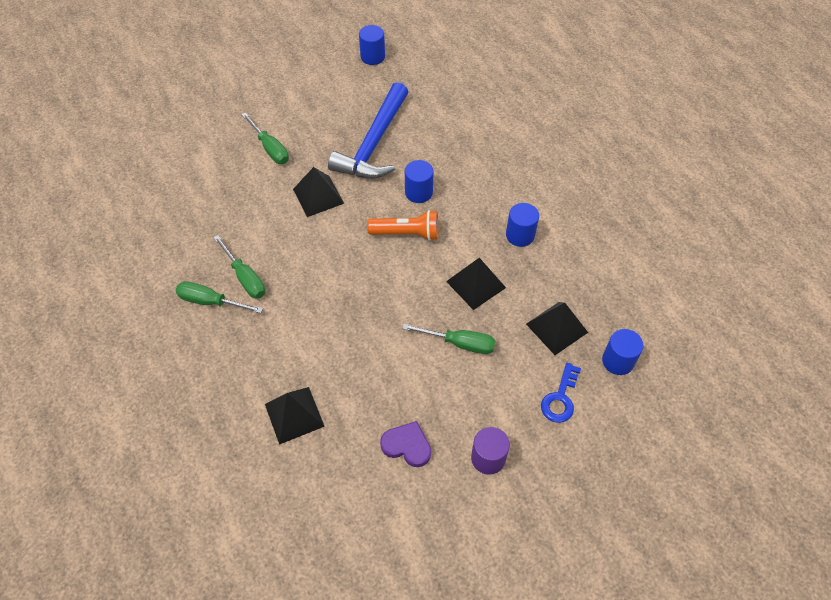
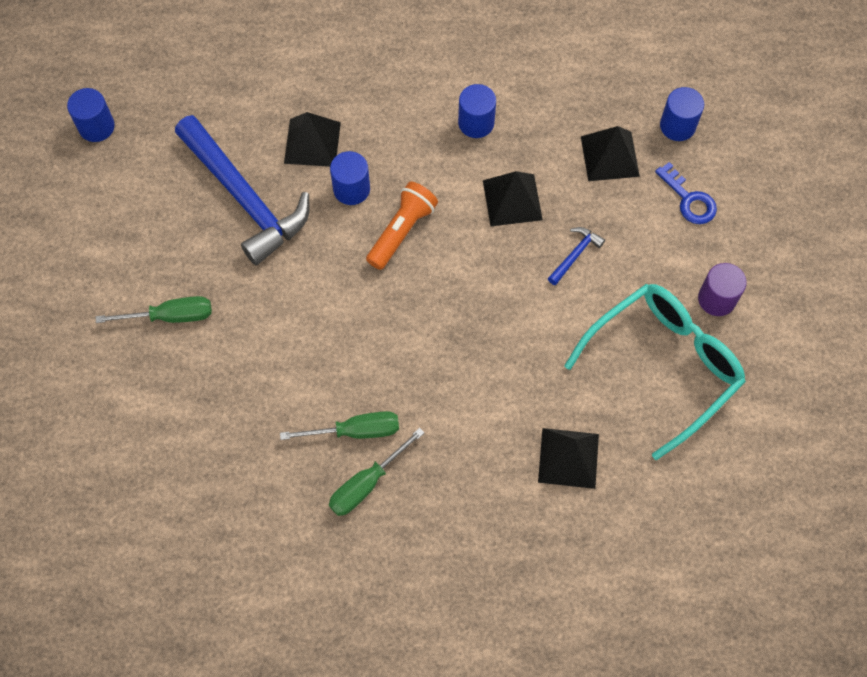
camera: 60 degrees left, 10 degrees up
(318, 196) = (285, 297): black pyramid -> black pyramid (312, 142)
(407, 446) = (664, 365): purple heart -> turquoise glasses
(459, 343) = (575, 254): green screwdriver -> blue hammer

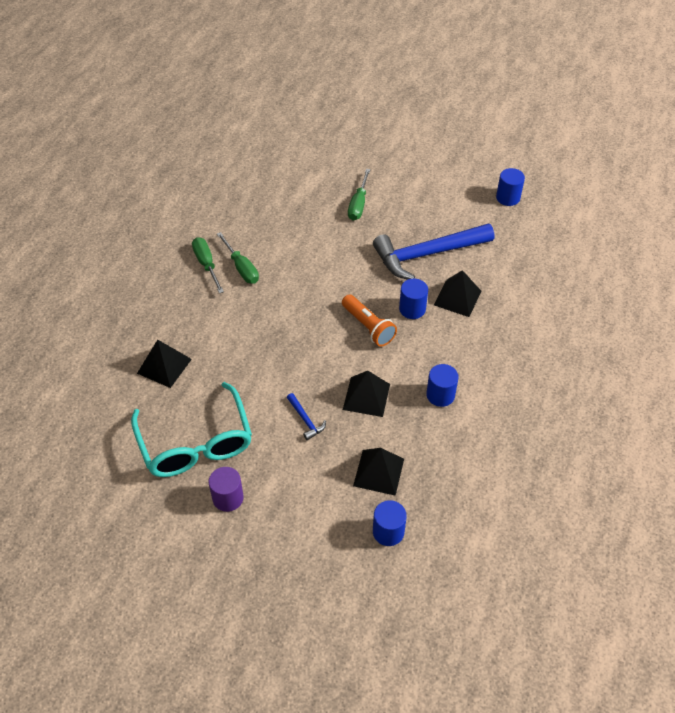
camera: 110 degrees right, 15 degrees down
(355, 431) = (241, 268): green screwdriver -> green screwdriver turned 45 degrees counterclockwise
(689, 199) = (318, 513): blue key -> none

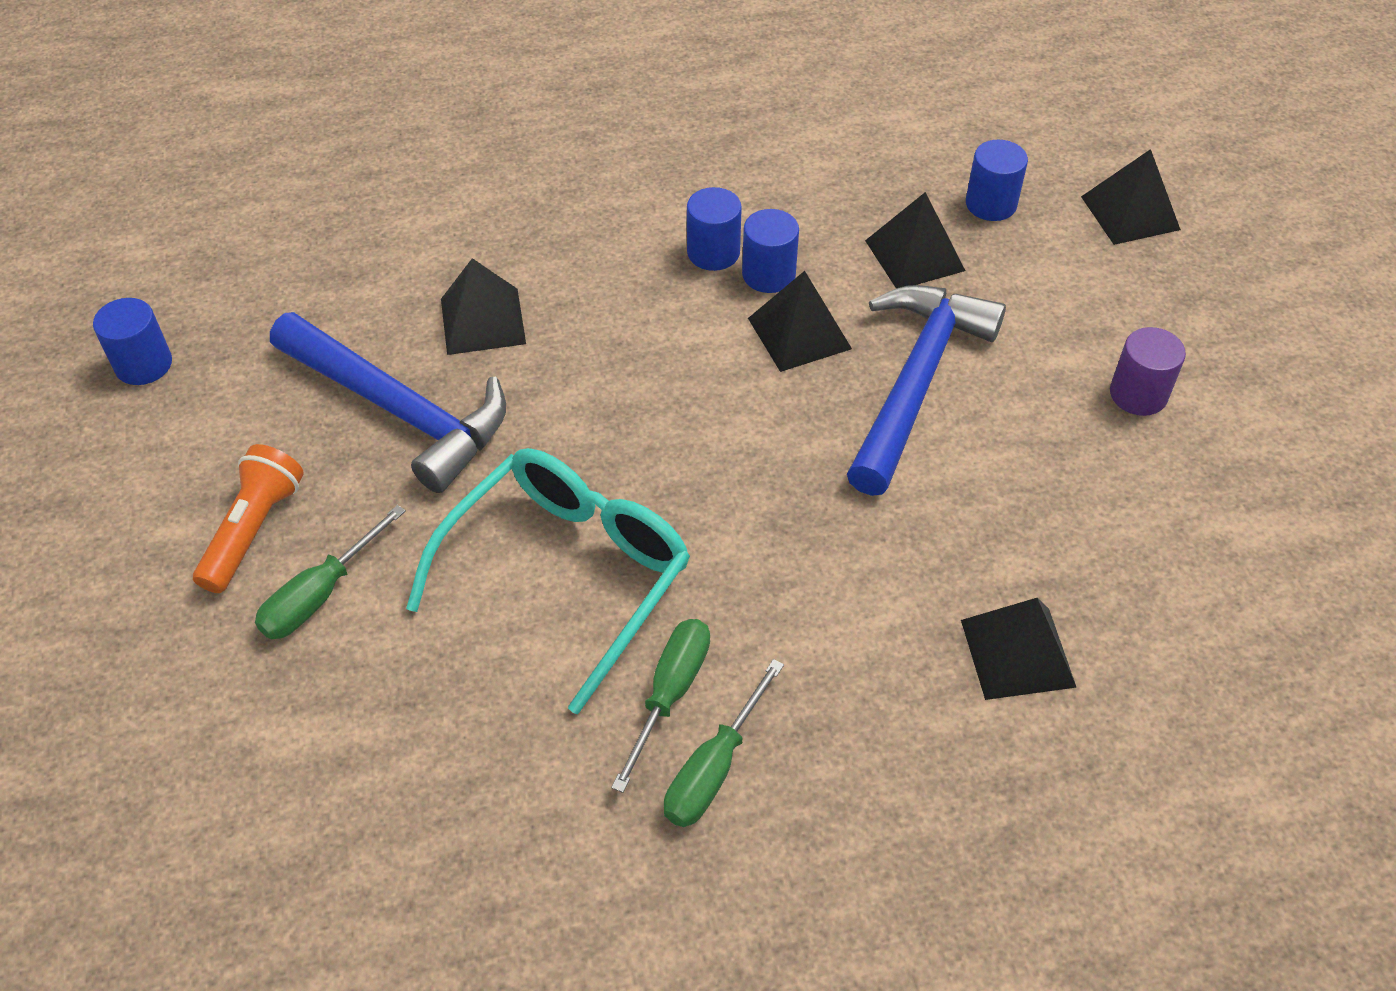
camera: 125 degrees left, 0 degrees up
(196, 443) = (1103, 494): turquoise glasses -> turquoise glasses (567, 574)
(306, 420) = (916, 381): blue hammer -> blue hammer, size x2.50
(333, 593) = (1130, 213): none -> black pyramid
(358, 204) = (320, 595): green screwdriver -> green screwdriver turned 150 degrees clockwise
(368, 327) = (652, 404): orange flashlight -> orange flashlight (253, 530)
(412, 309) = (559, 366): blue cylinder -> blue cylinder (768, 274)

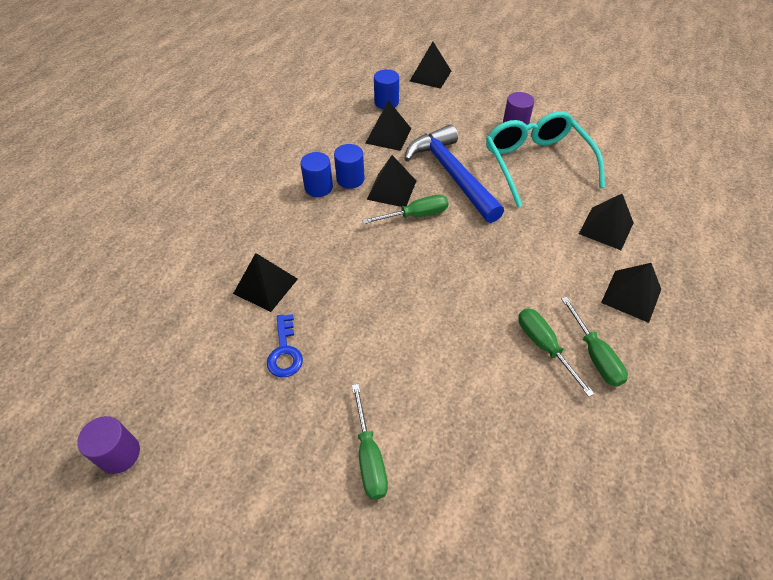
camera: 50 degrees left, 0 degrees up
(143, 364) = (119, 454): blue cylinder -> purple cylinder
(253, 530) = (296, 464): orange flashlight -> none
(399, 410) = (285, 351): blue hammer -> blue key
(567, 574) = (447, 344): turquoise glasses -> turquoise glasses (536, 163)
(776, 393) = (416, 215): none -> green screwdriver
(891, 762) = (631, 295): none -> black pyramid

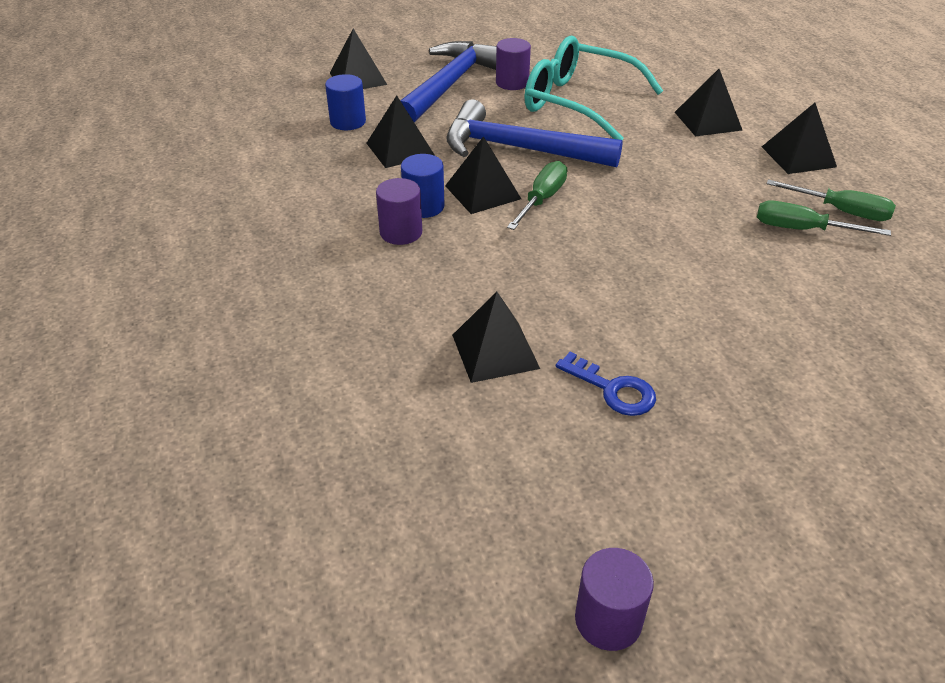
camera: 45 degrees left, 10 degrees down
(318, 187) = (401, 232): blue cylinder -> purple cylinder
(369, 457) = (821, 407): green screwdriver -> none
(475, 107) = (449, 85): none -> blue hammer

